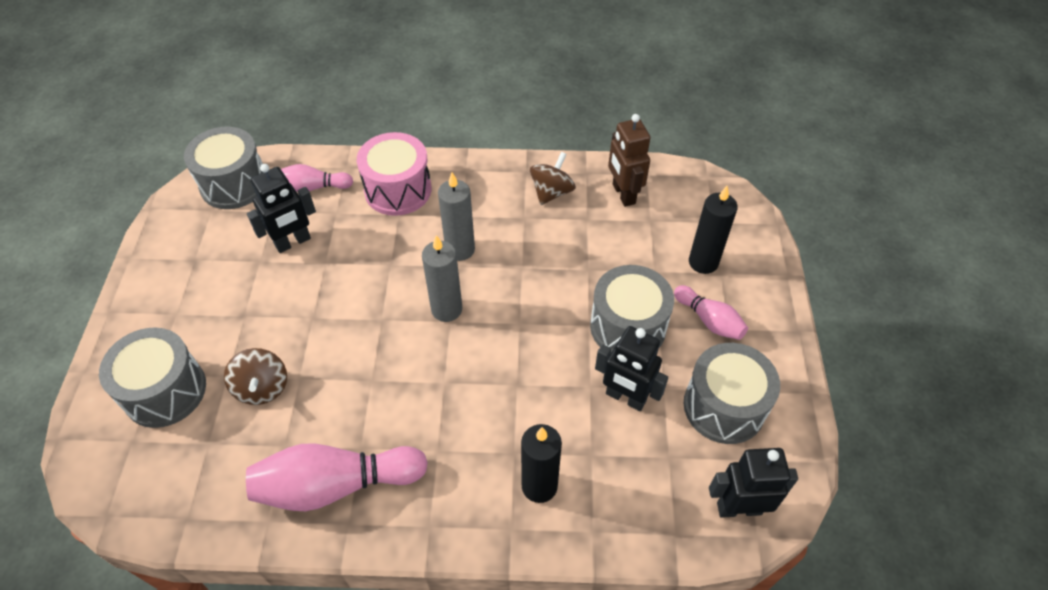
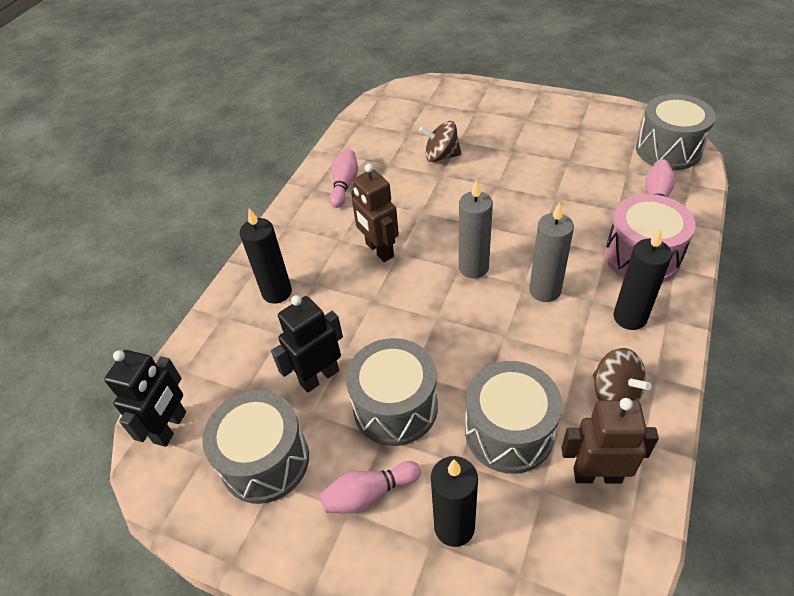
camera: 115 degrees right, 5 degrees down
(165, 391) = (459, 114): grey drum -> grey drum (509, 432)
(293, 242) = (585, 180): black robot -> none
(336, 485) = (344, 185): pink bowling pin -> pink bowling pin, size x0.56
(445, 402) = (379, 250): none -> brown robot
(472, 191) = (630, 317): none -> black candle

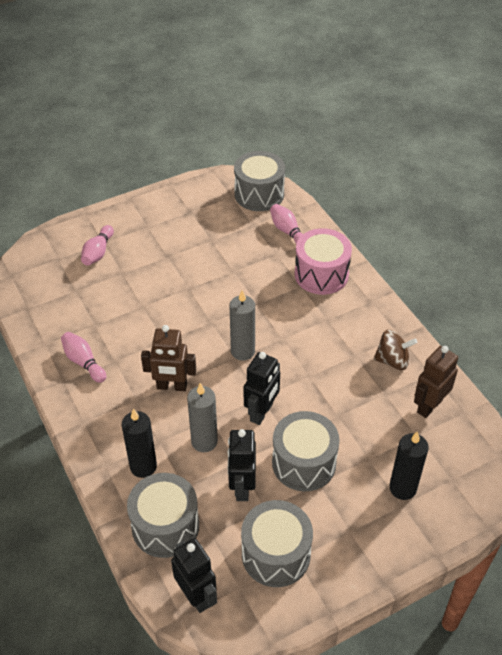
camera: 55 degrees left, 0 degrees up
(369, 494) = (348, 514): pink bowling pin -> pink bowling pin (98, 252)
(420, 331) = (262, 412): none -> black robot
(441, 156) = (125, 293): brown spinning top -> none
(509, 432) = (371, 422): grey drum -> grey drum (165, 526)
(545, 290) = (297, 333): grey candle -> grey candle (204, 441)
(630, 317) = (354, 314): black candle -> none

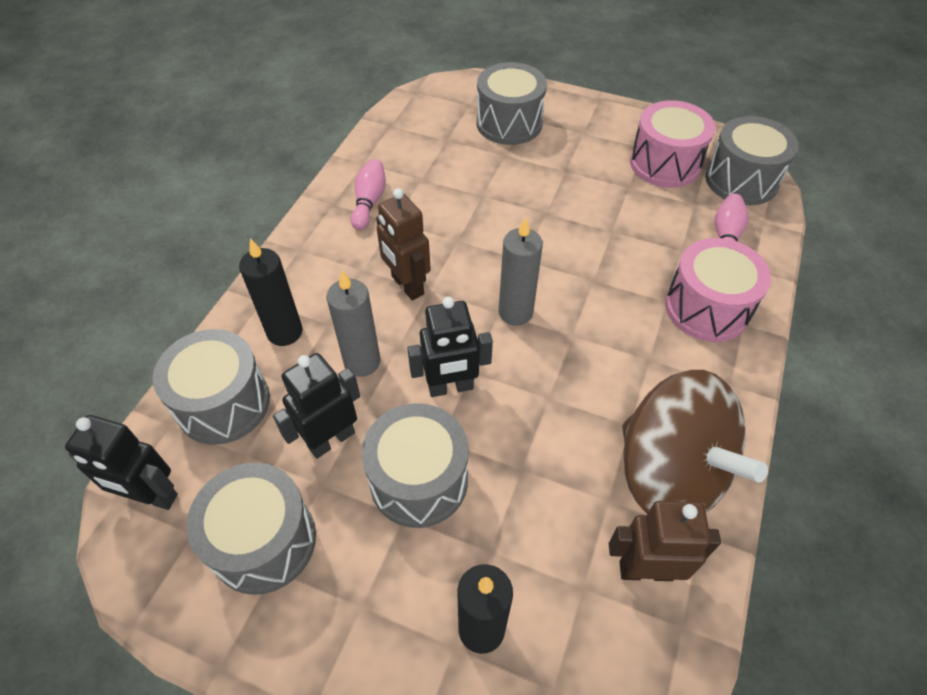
camera: 50 degrees right, 5 degrees up
(98, 252) = (509, 123): pink bowling pin -> grey drum
(196, 596) = (152, 496): black robot -> black robot turned 90 degrees clockwise
(212, 213) = (665, 164): none -> pink drum
(392, 360) = (669, 472): brown spinning top -> brown spinning top, size x2.04

